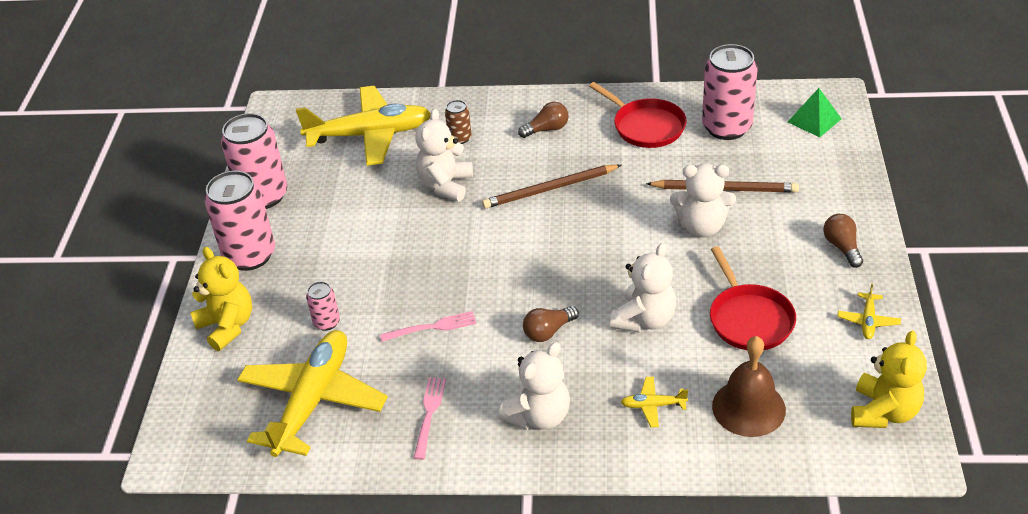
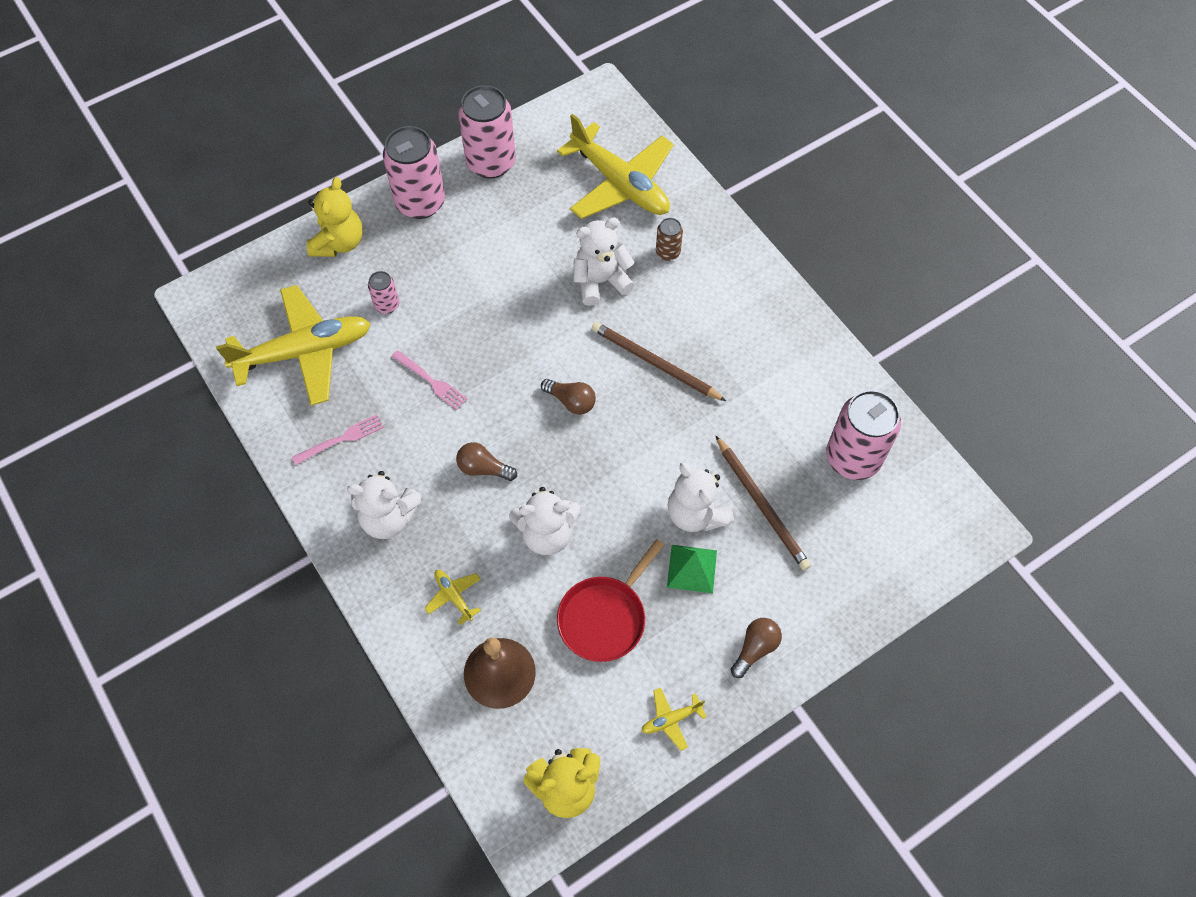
camera: 50 degrees right, 20 degrees up
(547, 129) = (732, 311): brown light bulb -> brown light bulb (571, 401)
(646, 126) = (800, 389): red pan -> none
(814, 120) = (926, 530): green pyramid -> green pyramid (692, 568)

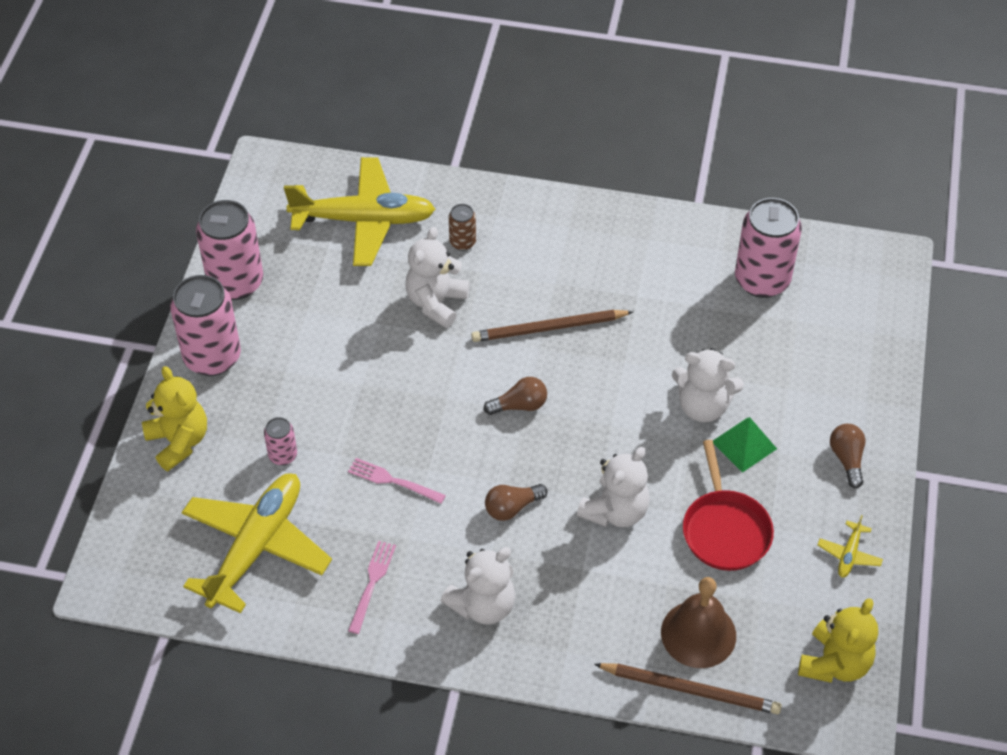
camera: 45 degrees left, 10 degrees down
(431, 381) = (392, 481): pink fork -> pink fork turned 150 degrees counterclockwise
(454, 596) = (601, 614): yellow plane -> none
(762, 505) = (740, 362): brown pencil -> brown pencil (690, 690)

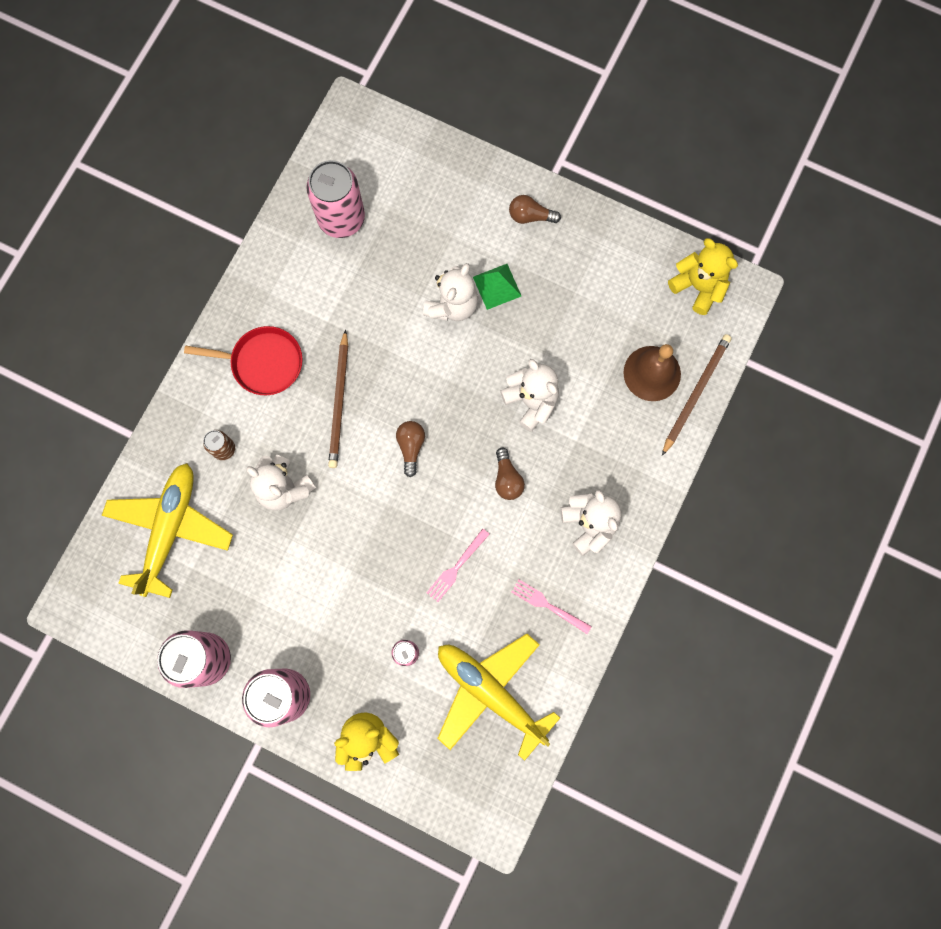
camera: 75 degrees left, 25 degrees up
(725, 530) = (569, 325): red pan -> red pan (263, 363)
(849, 554) = (613, 245): yellow plane -> none

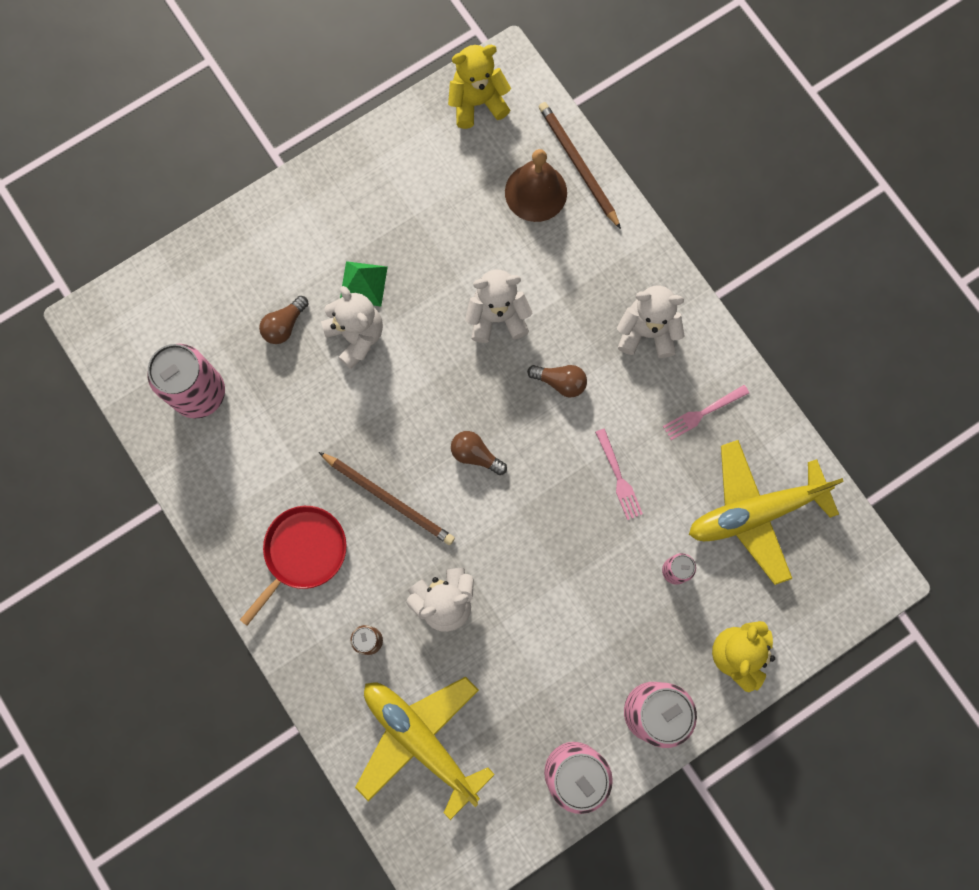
camera: 60 degrees left, 0 degrees up
(530, 216) = (312, 212): brown light bulb -> brown light bulb (284, 325)

